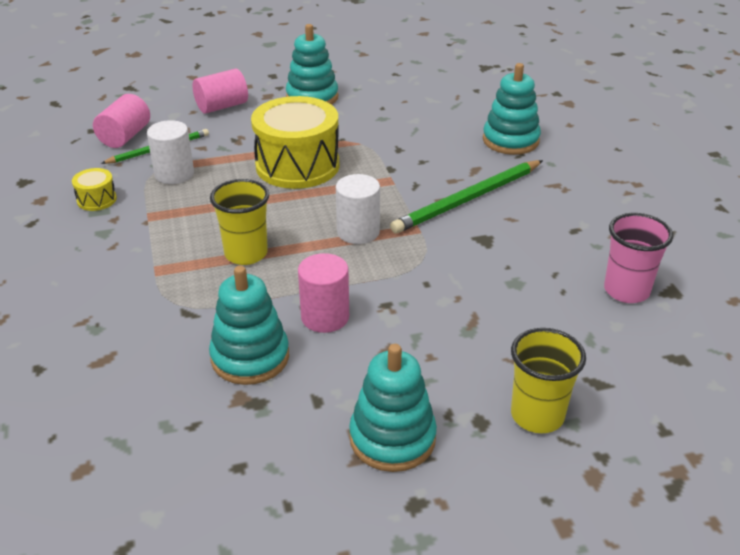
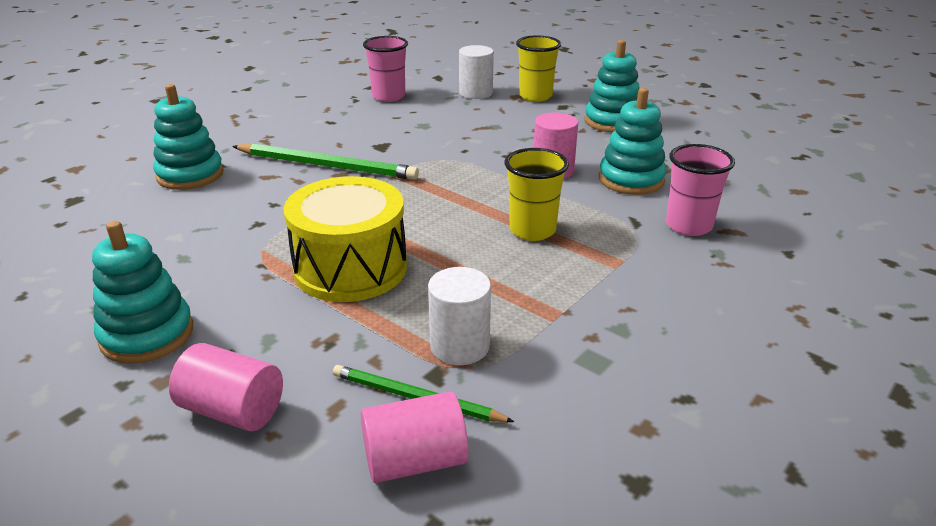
camera: 125 degrees left, 5 degrees down
(97, 200) = (580, 375): yellow drum -> none
(143, 339) = (688, 226): none -> pink cup
(358, 232) = (433, 194): white cylinder -> white cylinder (475, 93)

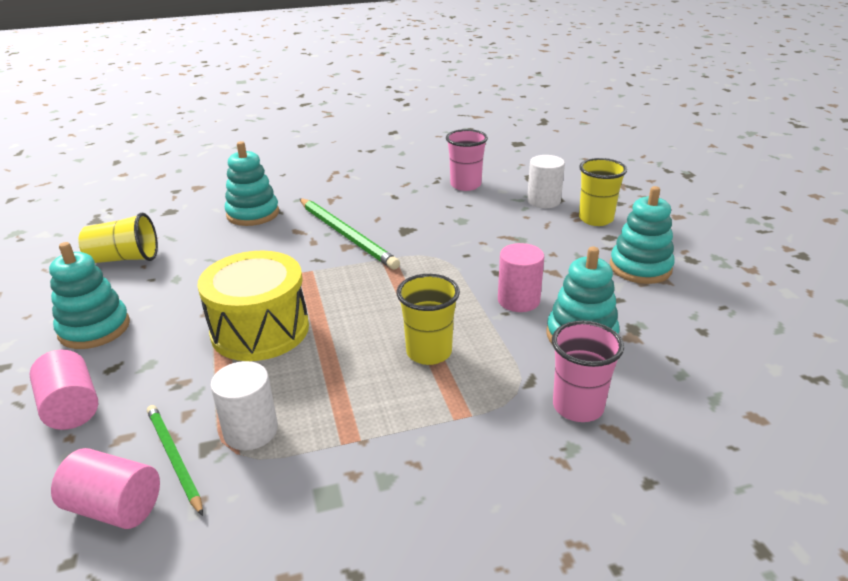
camera: 35 degrees right, 0 degrees up
(82, 260) = (124, 259): none -> yellow cup

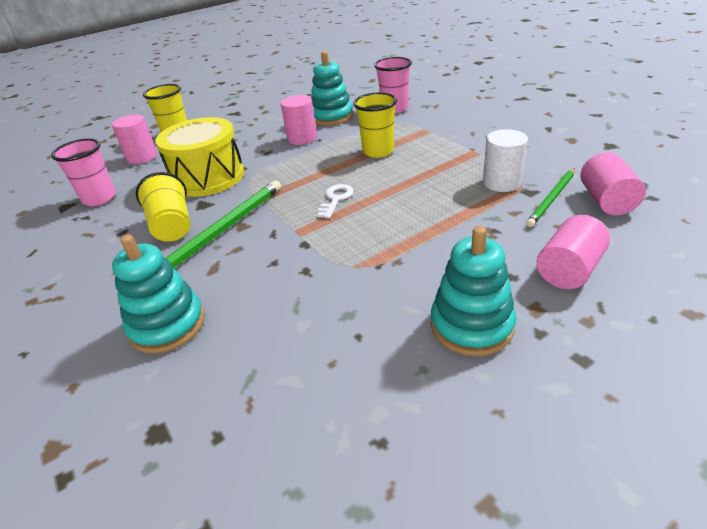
camera: 105 degrees left, 5 degrees up
(124, 259) = (322, 396): yellow cup -> yellow cup (172, 226)
(260, 330) = (400, 221): yellow drum -> yellow drum (208, 177)
(341, 300) = (336, 199): none -> white key
(543, 201) = (142, 157): white cylinder -> pink cylinder
(640, 268) = (247, 113): turquoise stacking toy -> none

